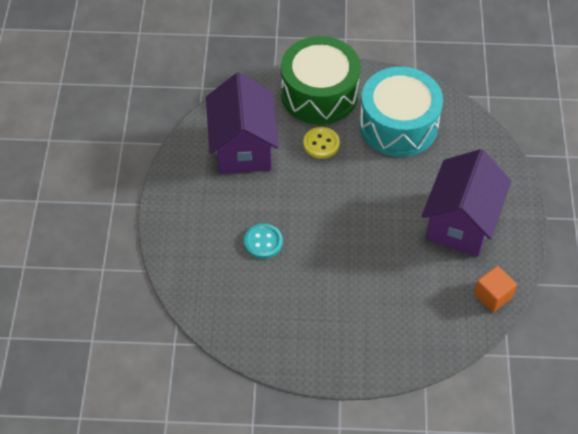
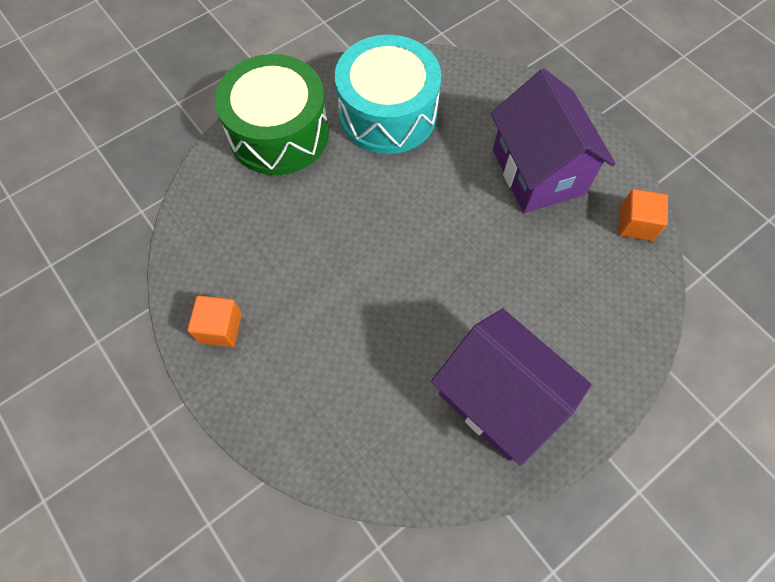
camera: 40 degrees left, 10 degrees up
(190, 179) = (220, 328): none -> orange cube
(243, 147) = (249, 247): purple house -> purple house (499, 399)
(263, 242) = (368, 340): turquoise button -> none
(321, 144) = (329, 185): yellow button -> none

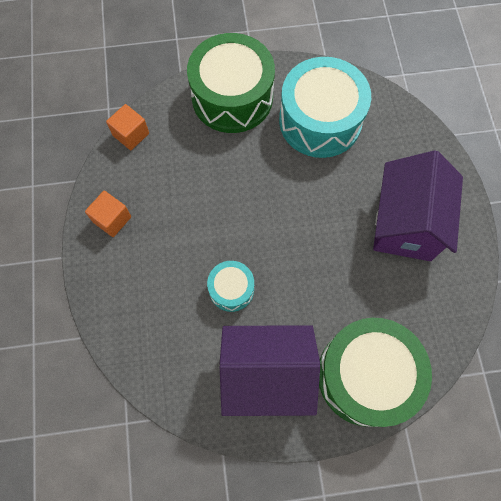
camera: 30 degrees right, 5 degrees up
(404, 330) = (231, 289): none -> turquoise drum
(499, 399) = (266, 374): purple house -> purple house turned 75 degrees counterclockwise
(598, 341) = (366, 375): none -> green drum
(635, 224) = (455, 305): orange cube -> orange cube (131, 134)

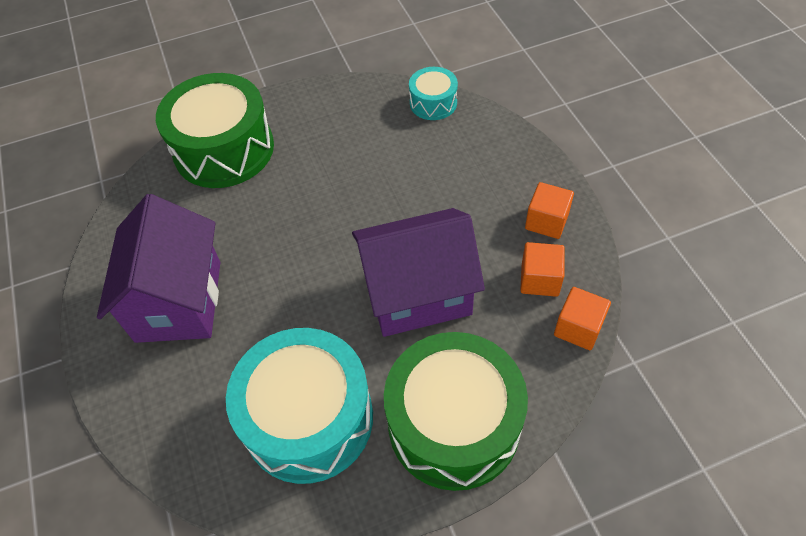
camera: 170 degrees right, 15 degrees down
(139, 174) = (539, 279): none -> orange cube
(231, 289) = (380, 187): turquoise drum -> turquoise drum (433, 103)
(266, 374) = (324, 129): purple house -> purple house (418, 294)

